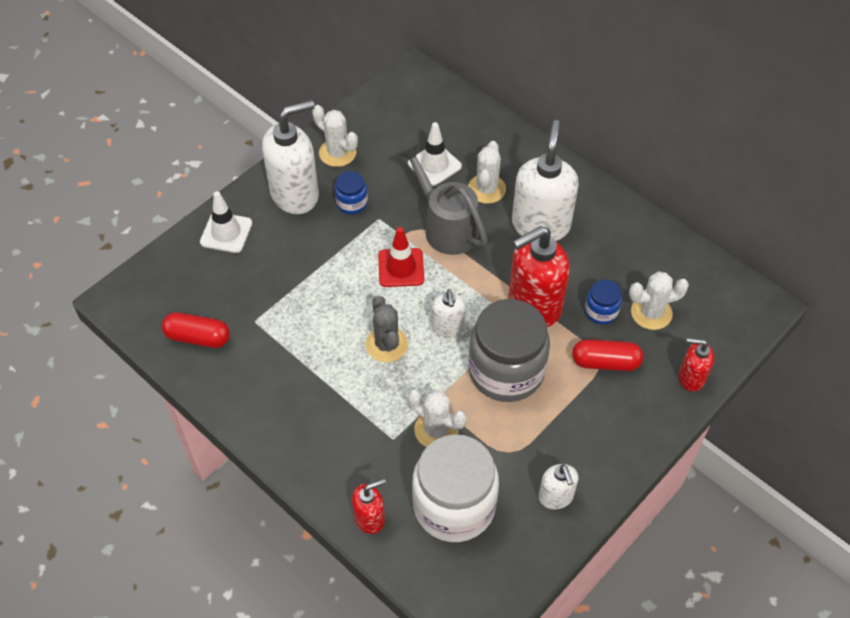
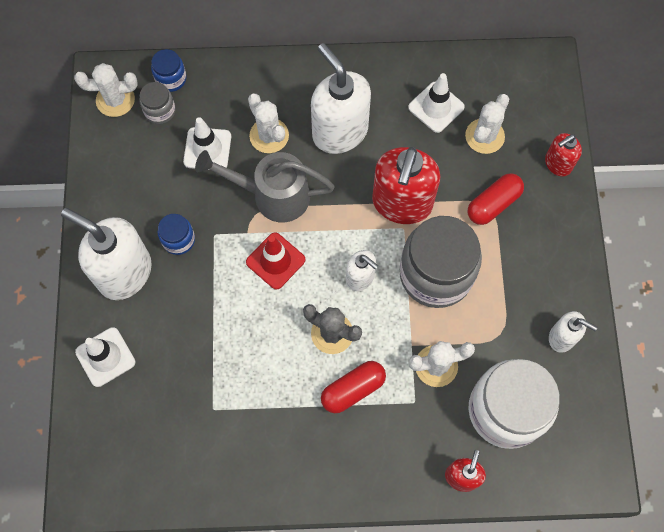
camera: 45 degrees left, 15 degrees up
(198, 337) = (184, 465): red capsule -> red capsule (353, 389)
(295, 194) = (124, 272): white soap dispenser -> white soap dispenser turned 75 degrees counterclockwise
(337, 153) = (118, 205): white cactus -> white cactus (115, 100)
(429, 119) = (160, 111): none -> grey jar
(601, 311) = (451, 166): blue jar -> blue jar (171, 79)
(634, 265) = (436, 107): none -> white traffic cone

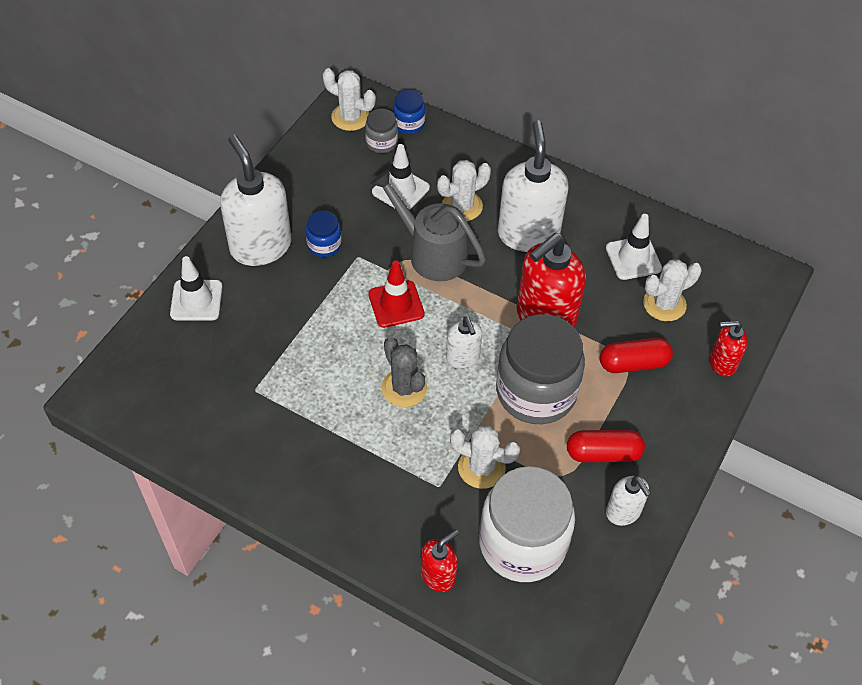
camera: 30 degrees right, 15 degrees down
(269, 136) = (462, 206): white cactus -> white cactus turned 60 degrees clockwise
(353, 389) = (389, 444): red capsule -> red capsule (603, 453)

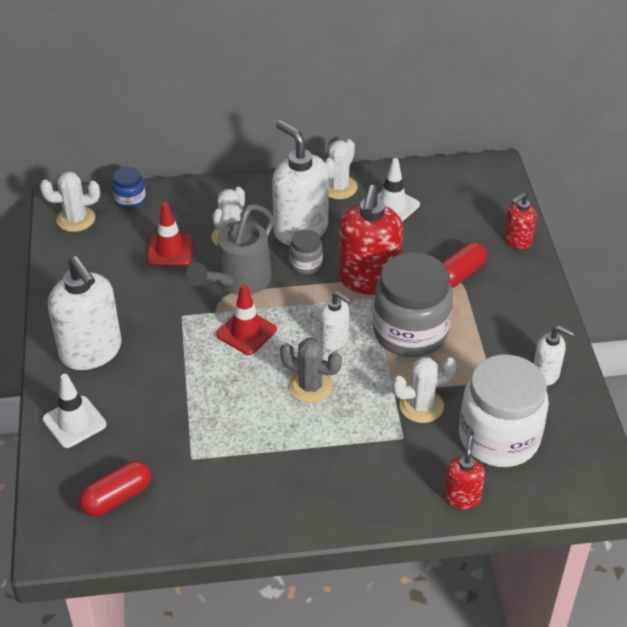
camera: 35 degrees left, 10 degrees down
(260, 246) = (91, 352): white soap dispenser -> white soap dispenser turned 150 degrees counterclockwise
(324, 245) = (146, 322): blue jar -> none
(381, 142) = (120, 225): grey jar -> grey jar (306, 264)
(400, 190) = (170, 250): white traffic cone -> red traffic cone
(431, 252) = (238, 281): grey watering can -> grey watering can turned 60 degrees counterclockwise
(603, 453) = (496, 345): red capsule -> red capsule (117, 497)
(664, 304) = (443, 224): white cactus -> white cactus (338, 187)

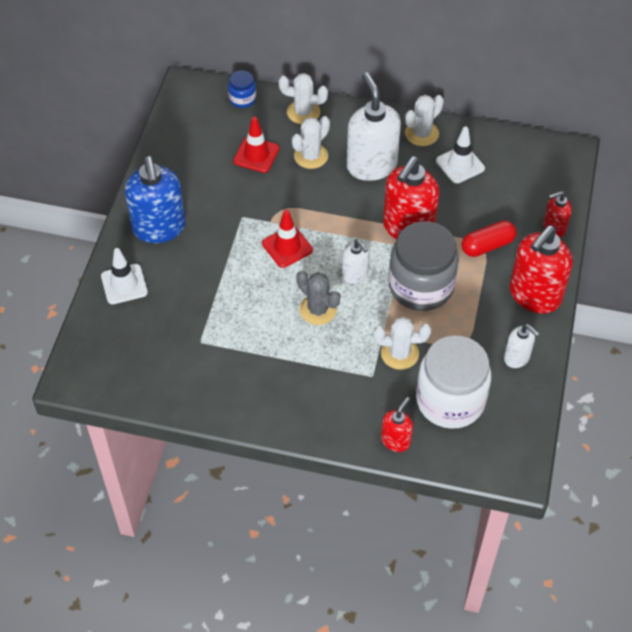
camera: 20 degrees right, 10 degrees up
(76, 219) = (192, 104): white cactus -> white cactus (303, 112)
(91, 352) = (159, 228): white soap dispenser -> blue soap dispenser
(117, 497) = (132, 356): red capsule -> none
(238, 281) = (300, 199): grey watering can -> none
(306, 264) = (362, 199): grey jar -> none
(531, 309) = (534, 295): none -> red soap dispenser

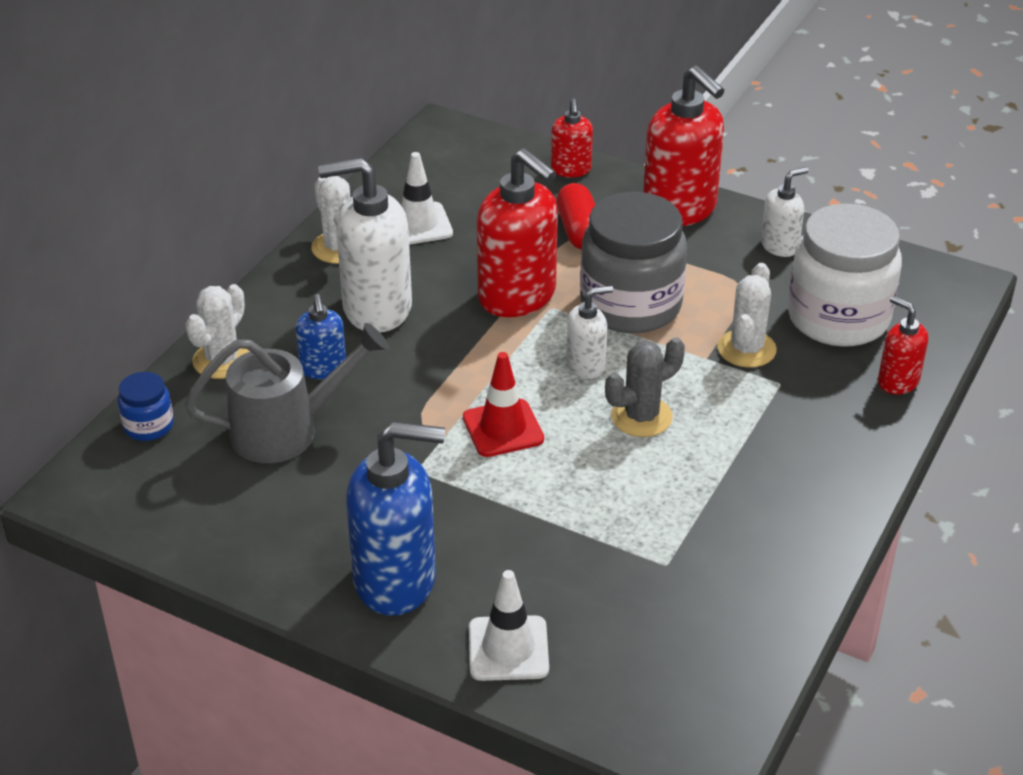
camera: 75 degrees left, 15 degrees down
(256, 155) = (287, 430): red traffic cone -> grey watering can
(311, 156) = (323, 369): white cactus -> blue soap dispenser

